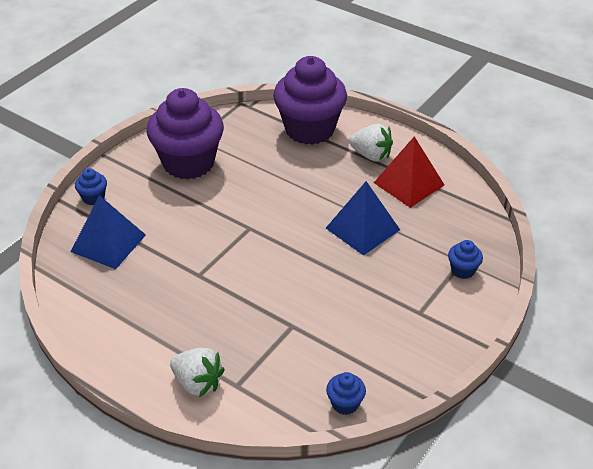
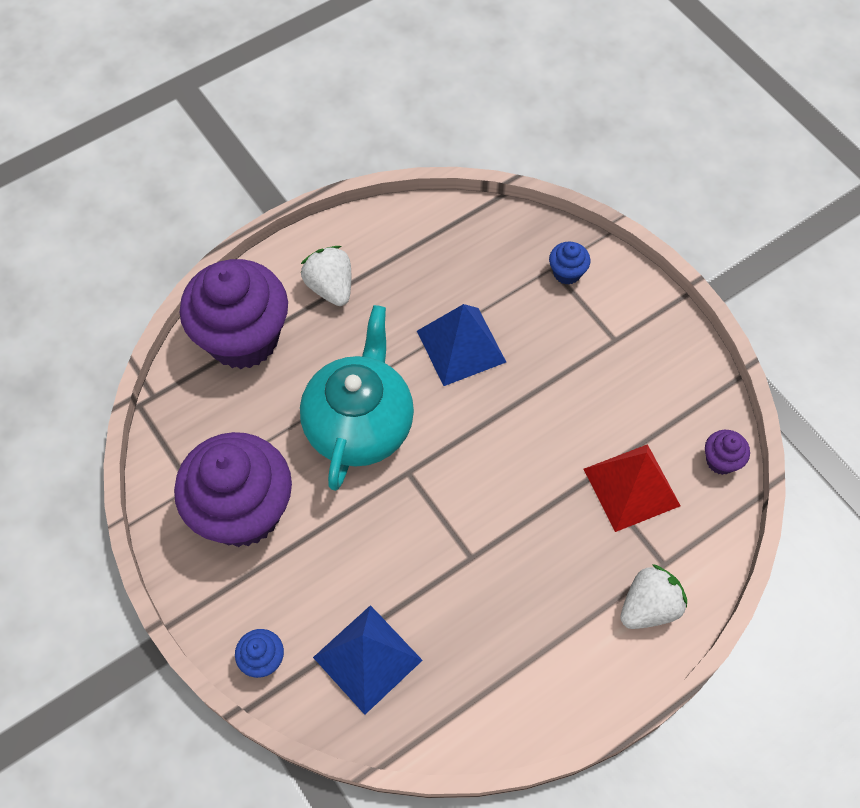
camera: 70 degrees left, 20 degrees up
(274, 196) = (360, 424): none -> turquoise teapot
(345, 404) = (721, 461): blue cupcake -> purple cupcake
(371, 155) = (330, 287): white strawberry -> white strawberry turned 75 degrees counterclockwise
(409, 183) = (401, 267): red pyramid -> red pyramid (631, 487)

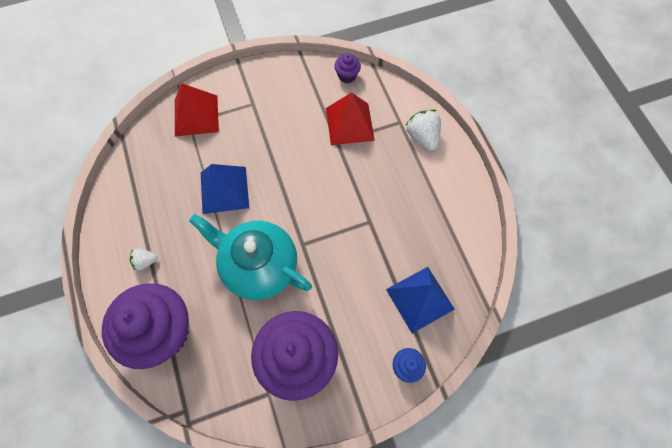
camera: 75 degrees left, 5 degrees up
(330, 287) = (145, 261): white strawberry -> white strawberry, size x0.58
(567, 273) = (196, 115): blue cupcake -> red pyramid

